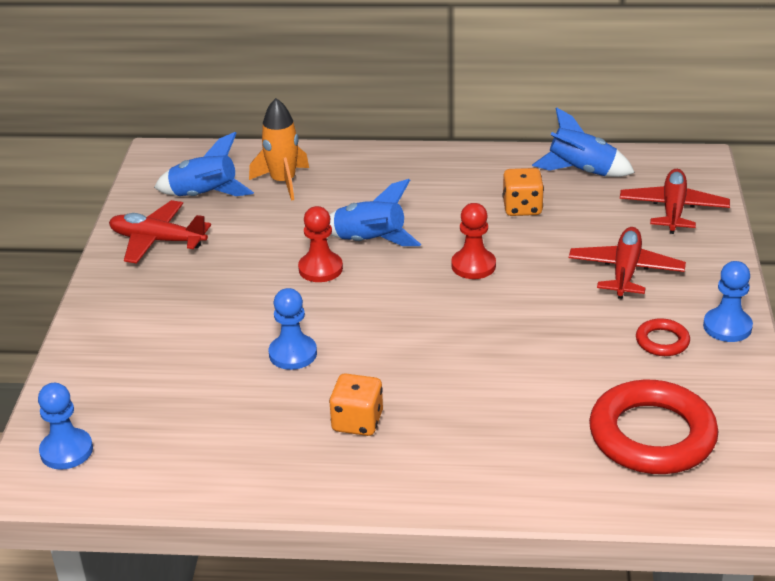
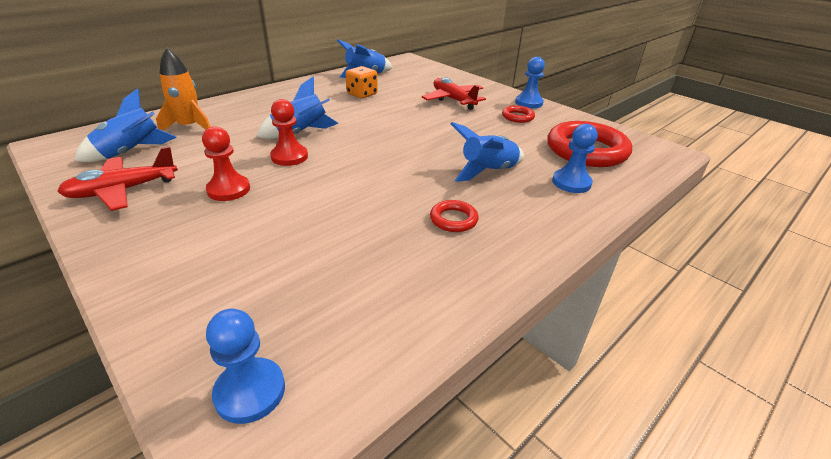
camera: 50 degrees left, 0 degrees up
(293, 354) = (347, 206): blue pawn -> blue pawn (571, 183)
(357, 422) = (453, 219): orange dice -> red ring
(473, 266) = (380, 123): red pawn -> red pawn (229, 189)
(480, 393) = (487, 171): none -> blue rocket
(673, 209) = (430, 75): red plane -> none

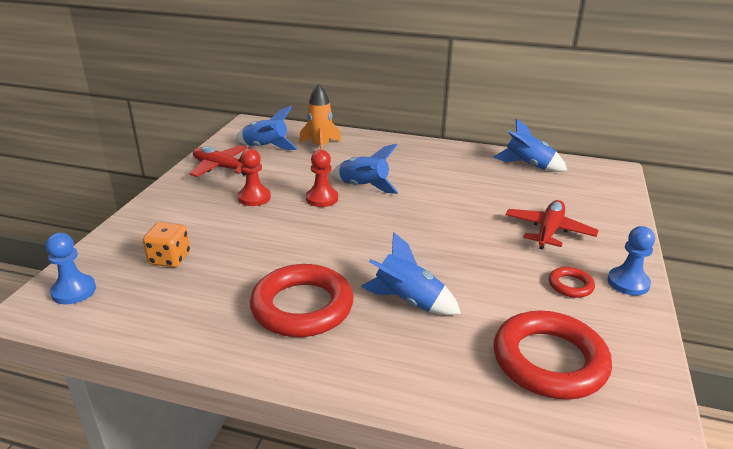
camera: 60 degrees right, 5 degrees down
(362, 94) = (479, 181): orange dice -> orange dice (169, 259)
(453, 219) = (302, 307): red ring -> red ring, size x2.17
(571, 183) = (448, 364): blue pawn -> none

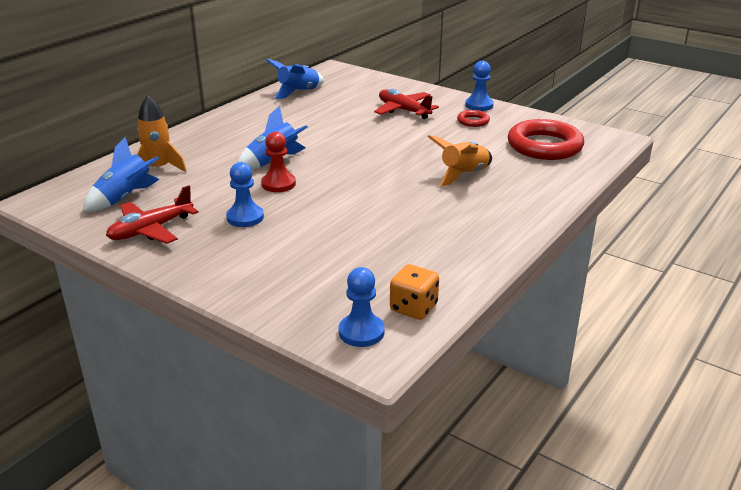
camera: 70 degrees left, 0 degrees up
(169, 259) = (335, 273): orange dice -> orange dice (413, 308)
(254, 198) = (245, 217): red pawn -> blue pawn
(302, 307) = (450, 216): red ring -> none
(408, 301) = (463, 175): blue rocket -> orange rocket

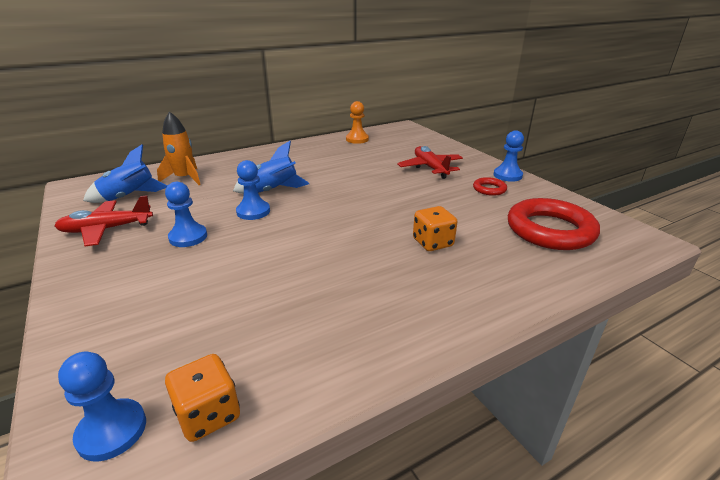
camera: 25 degrees right, 0 degrees up
(278, 184) = (253, 212): red pawn -> blue pawn
(298, 92) = (357, 139): blue rocket -> orange pawn
(463, 175) = (432, 243): orange rocket -> orange dice

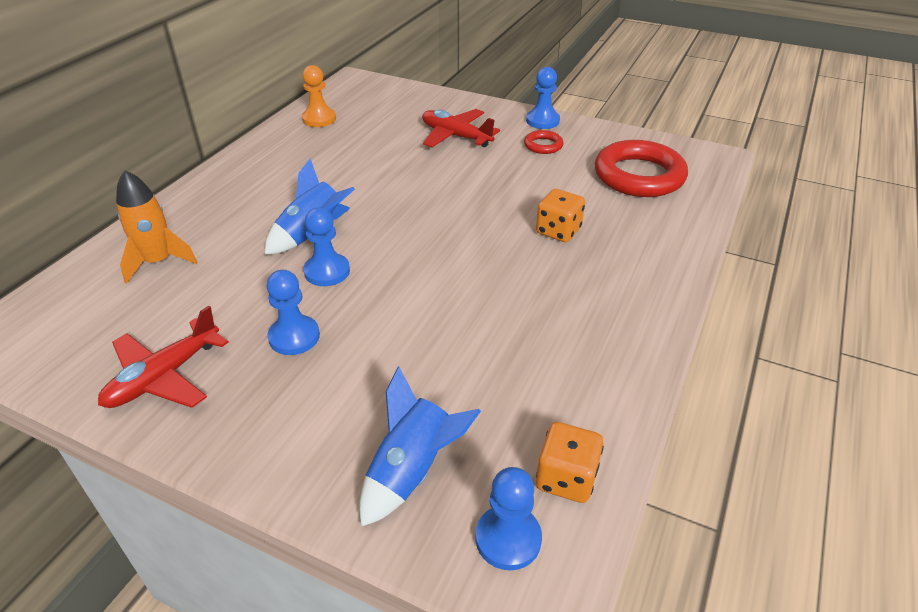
camera: 35 degrees left, 10 degrees up
(129, 197) = (118, 321): blue rocket -> blue rocket (412, 470)

